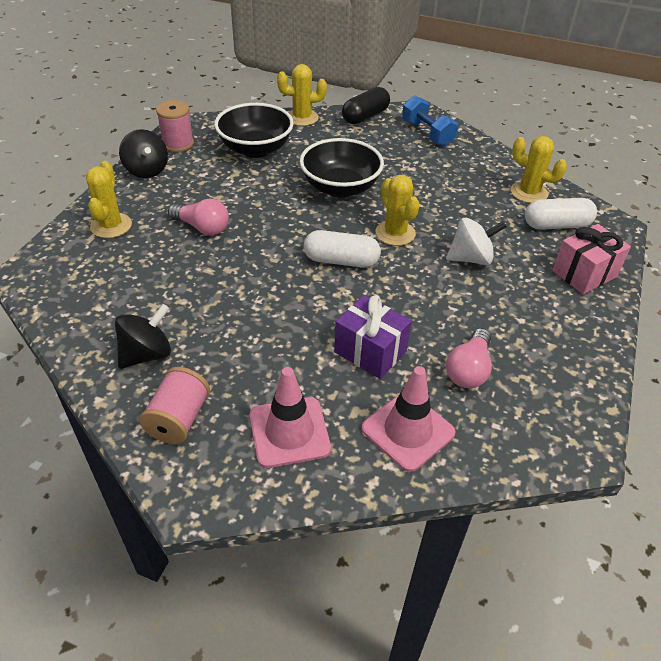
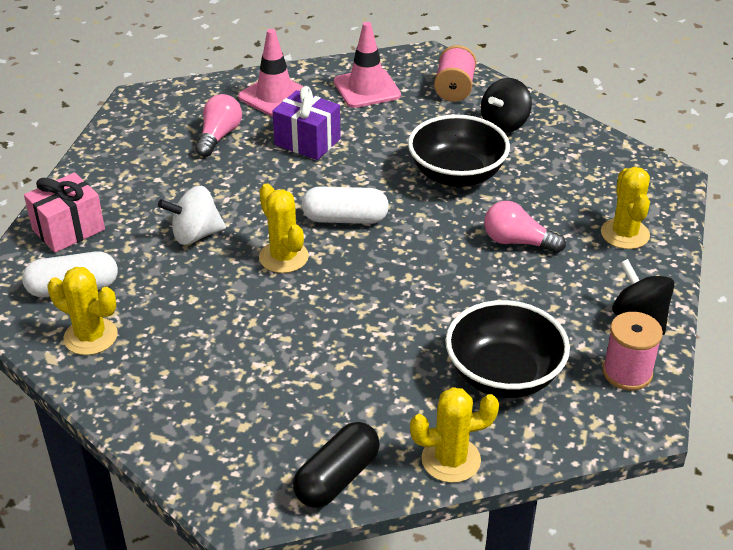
camera: 175 degrees right, 5 degrees down
(340, 188) = (360, 316): black bowl -> black bowl (456, 175)
(427, 133) = (226, 445): blue dumbbell -> none

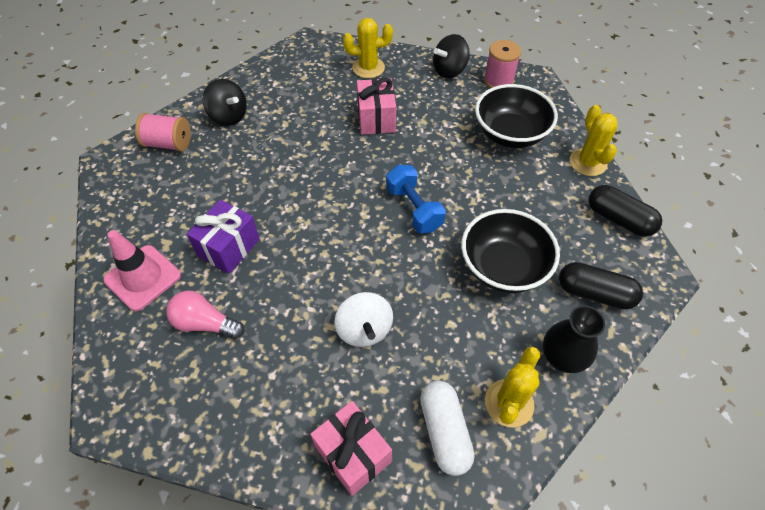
camera: 90 degrees left, 15 degrees up
(134, 386) = (562, 357): none -> black vase
(215, 430) = (594, 293): none -> black capsule
(283, 257) = (395, 259): yellow cactus -> none
(345, 219) = (345, 218): white capsule -> none
(358, 273) = (414, 209): none -> blue dumbbell
(367, 89) = (150, 204): pink traffic cone -> none
(456, 175) = (293, 147): black bowl -> black bowl (503, 267)
(517, 242) = (376, 119): pink light bulb -> pink gift

